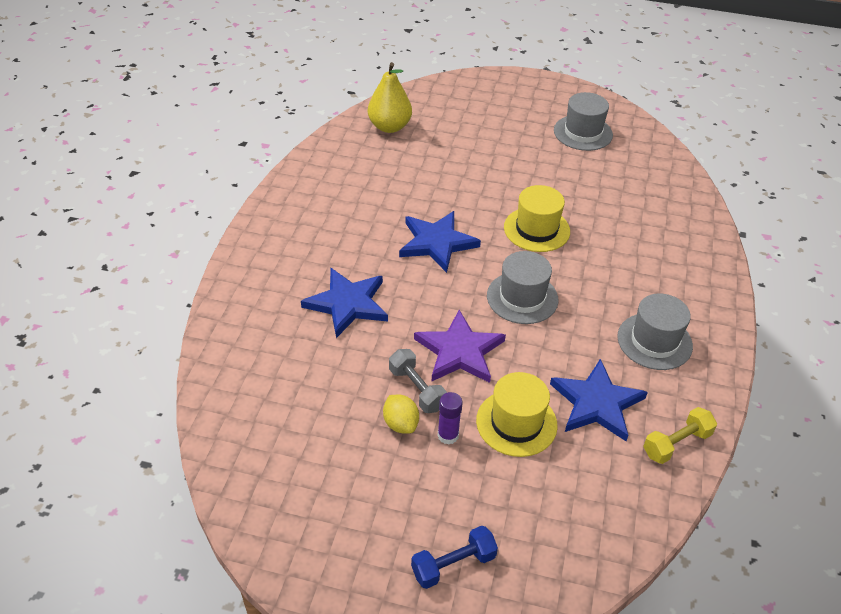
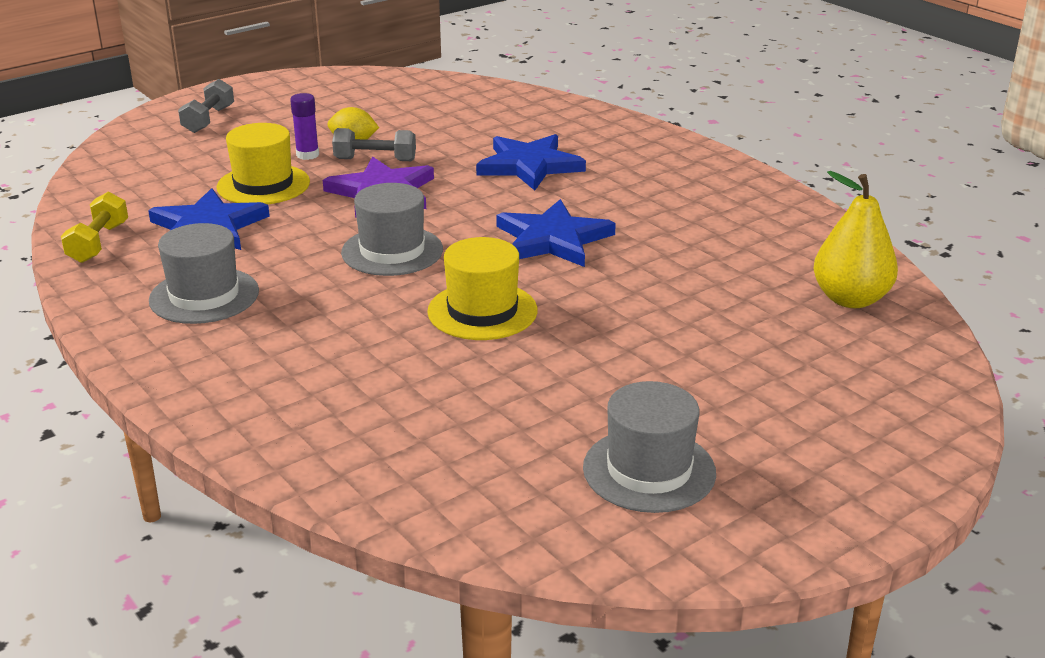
camera: 130 degrees right, 15 degrees down
(453, 565) = (208, 120): blue dumbbell -> grey dumbbell

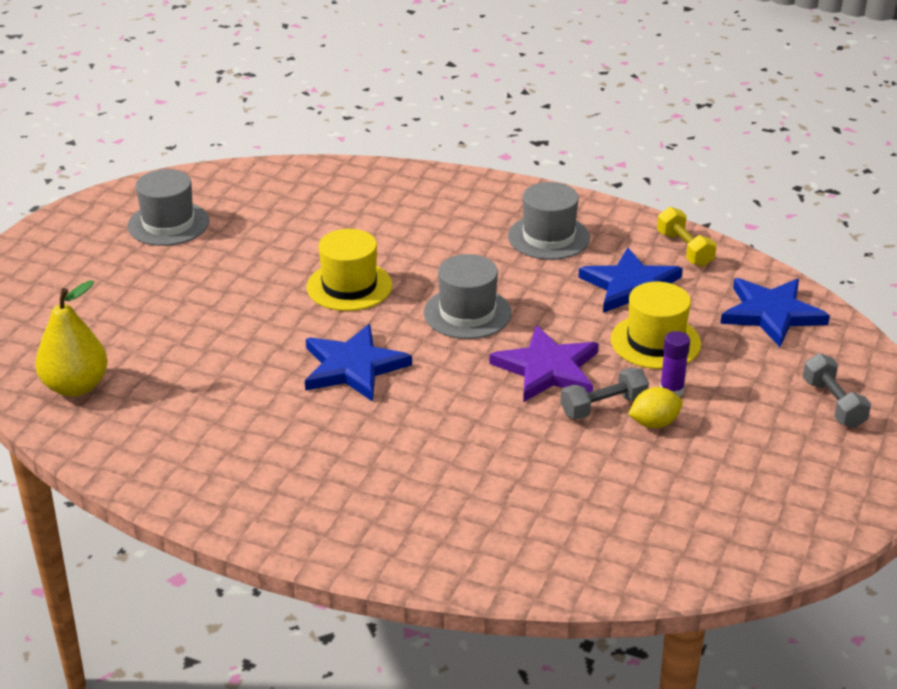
camera: 150 degrees right, 5 degrees up
(529, 166) = (452, 452): blue star -> blue star (771, 314)

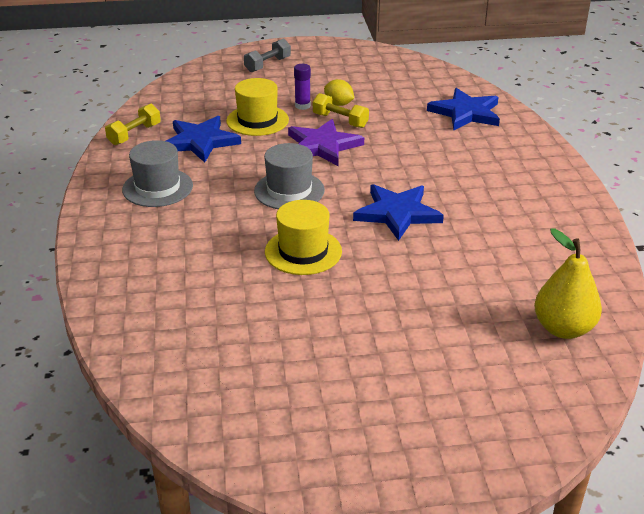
camera: 120 degrees left, 0 degrees up
(168, 224) = (297, 401): grey hat -> none
(603, 407) = (340, 121): grey dumbbell -> yellow dumbbell
(771, 314) = (192, 94): blue star -> blue star (466, 113)

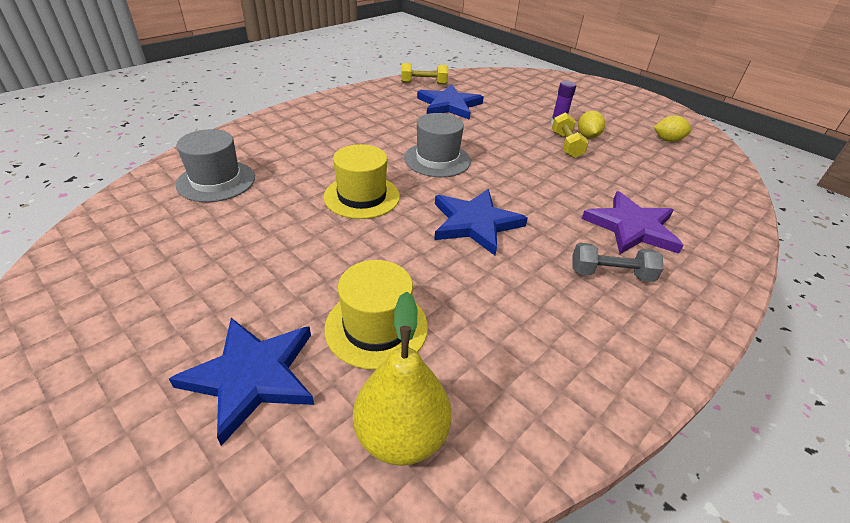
camera: 50 degrees right, 5 degrees up
(157, 188) = (373, 112): grey hat -> grey hat (216, 181)
(257, 120) = (508, 114): yellow hat -> yellow hat (376, 327)
(267, 65) = (585, 92): grey dumbbell -> grey dumbbell (611, 274)
(322, 146) = (518, 151): purple star -> purple star (631, 227)
(385, 75) = (667, 140): none -> yellow lemon
(466, 113) = (692, 201): blue star -> blue star (252, 376)

